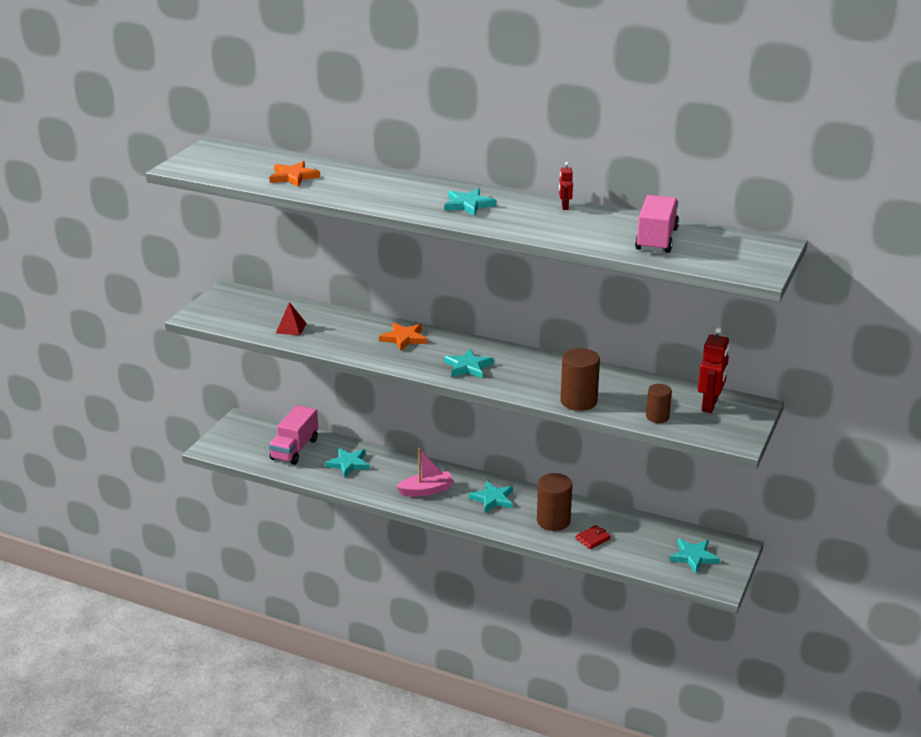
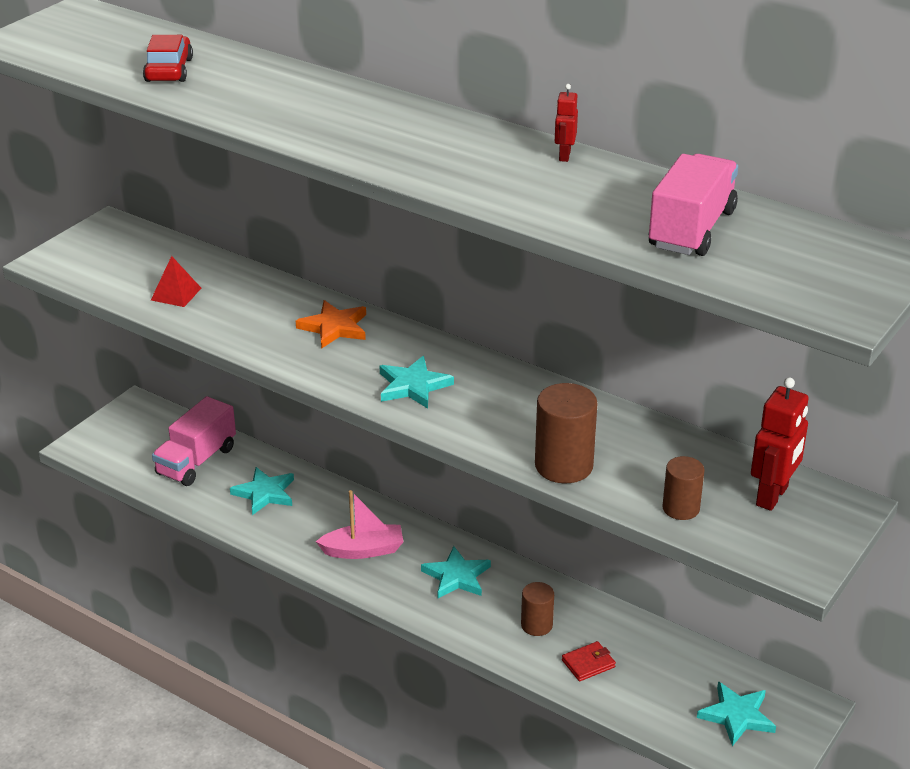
camera: 10 degrees right, 5 degrees up
(293, 177) = (169, 70): orange star -> red car
(468, 205) = (412, 139): turquoise star -> none
(553, 521) = (536, 625): brown cylinder -> brown cylinder, size x0.62

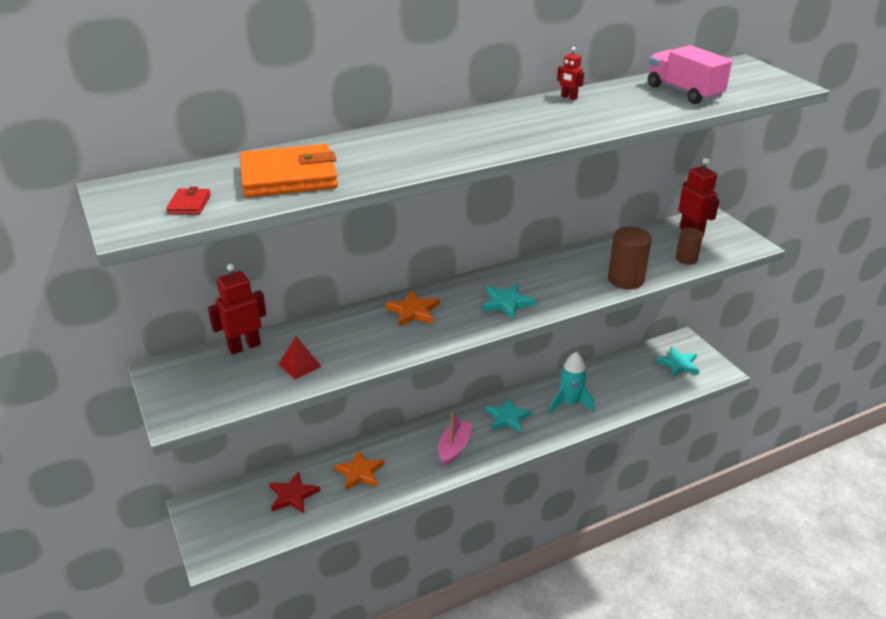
camera: 60 degrees left, 0 degrees up
(169, 70) = (289, 177): red car -> orange wallet
(181, 252) = (244, 346): none -> red robot
(196, 461) = (293, 495): pink truck -> red star
(265, 493) = (360, 472): turquoise star -> orange star
(536, 625) = (570, 403): brown cylinder -> turquoise rocket
(588, 663) = (612, 397): red wallet -> red wallet (189, 204)

